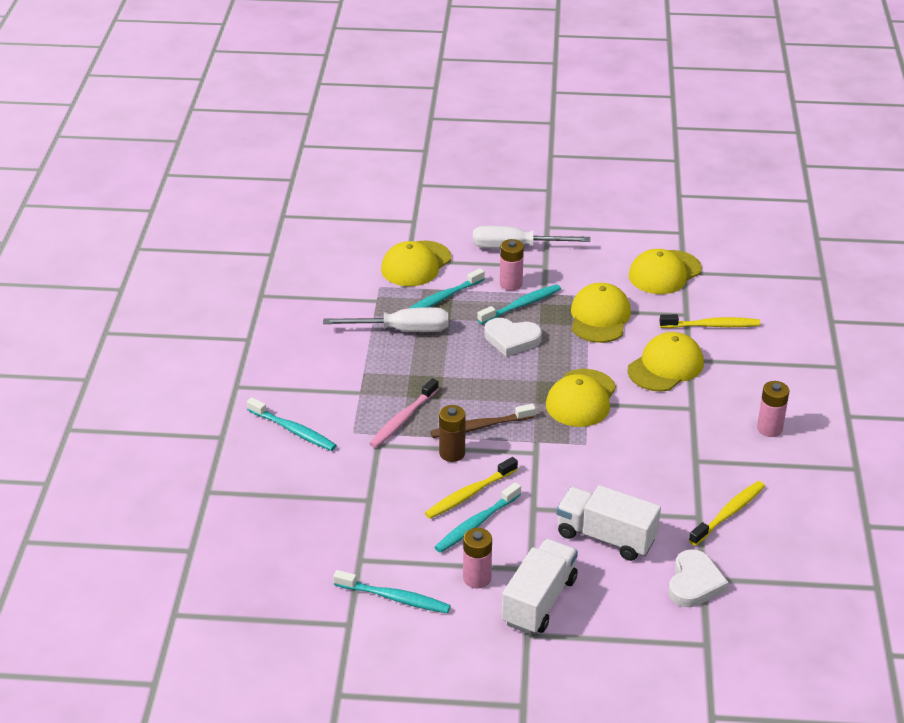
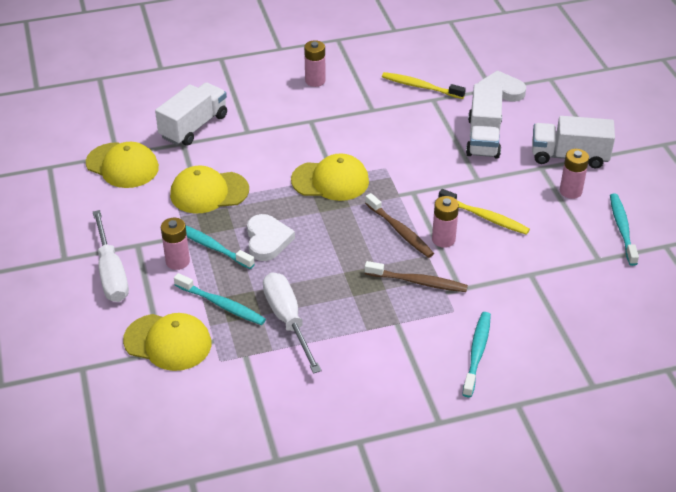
camera: 110 degrees left, 5 degrees up
(403, 419) = (418, 282): pink toothbrush -> brown toothbrush
(452, 453) = (443, 239): brown battery -> pink battery
(476, 524) = (515, 205): turquoise toothbrush -> none
(665, 366) = (263, 142): yellow cap -> none
(712, 325) = (194, 126): yellow toothbrush -> white truck

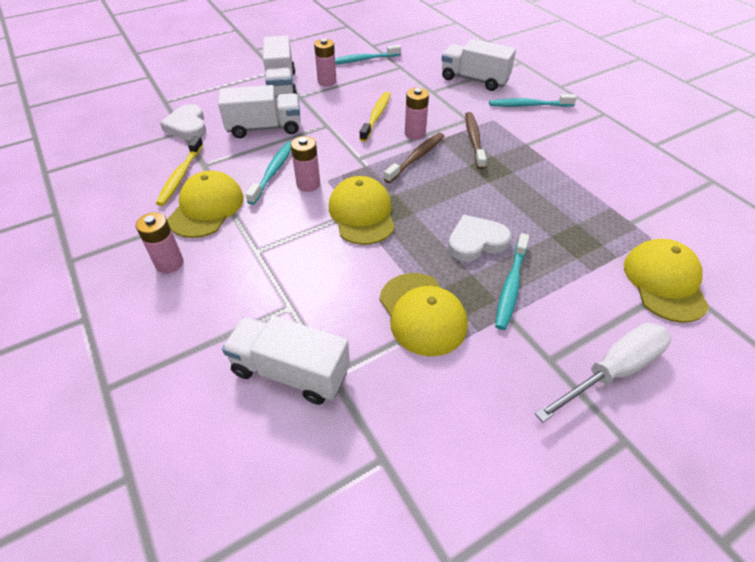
camera: 105 degrees left, 5 degrees up
(122, 166) = (406, 439): yellow cap -> yellow cap (207, 208)
(177, 261) = (552, 309): pink battery -> pink battery (308, 184)
(222, 305) = (586, 254): turquoise toothbrush -> turquoise toothbrush (273, 172)
(287, 320) = (570, 204): white screwdriver -> none
(552, 320) = (474, 80): none -> white truck

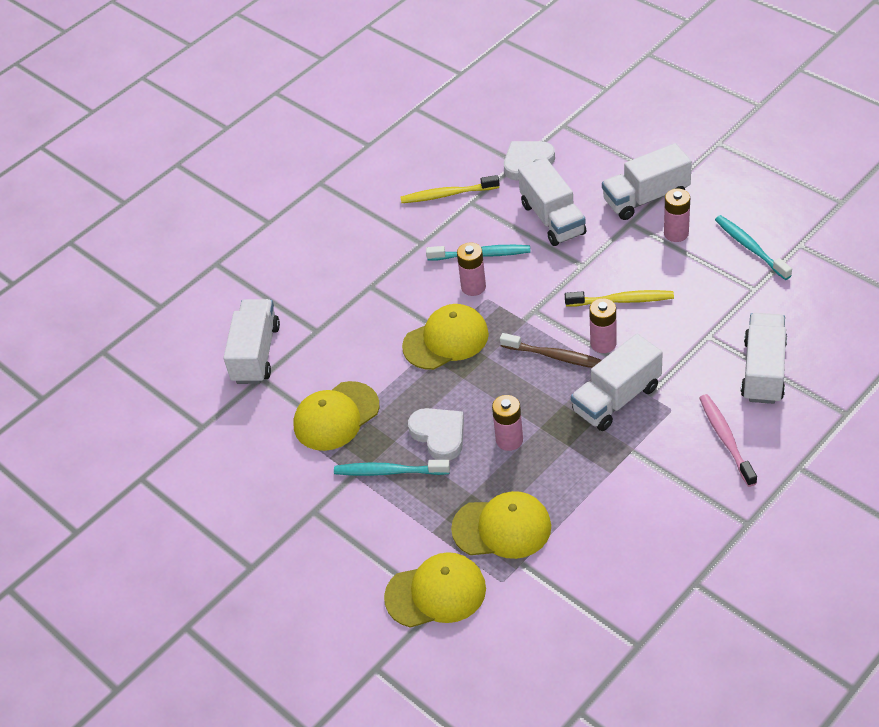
camera: 80 degrees right, 0 degrees up
(169, 263) = (337, 240): pink battery -> pink battery (509, 440)
(207, 208) = (411, 232): yellow cap -> yellow cap (502, 528)
(474, 140) = (616, 399): brown toothbrush -> white truck
(528, 105) = (725, 439): turquoise toothbrush -> pink toothbrush
(612, 371) = (314, 555): white screwdriver -> none

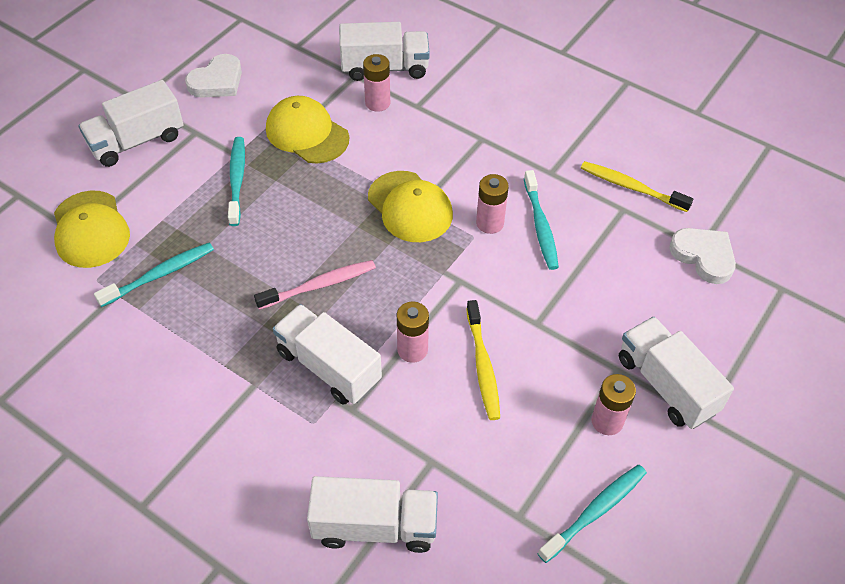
camera: 75 degrees right, 5 degrees up
(439, 435) = (281, 214): white heart -> white heart (217, 81)
(447, 194) = (631, 187): yellow toothbrush -> yellow toothbrush turned 45 degrees counterclockwise
(502, 528) = (160, 274): yellow cap -> turquoise toothbrush
(509, 440) = (272, 272): pink battery -> pink battery (377, 103)
(552, 219) = (609, 288): white truck -> white truck (137, 141)
(556, 357) = (390, 306): brown toothbrush -> none
(725, 439) = (266, 482): pink toothbrush -> pink toothbrush (319, 285)

